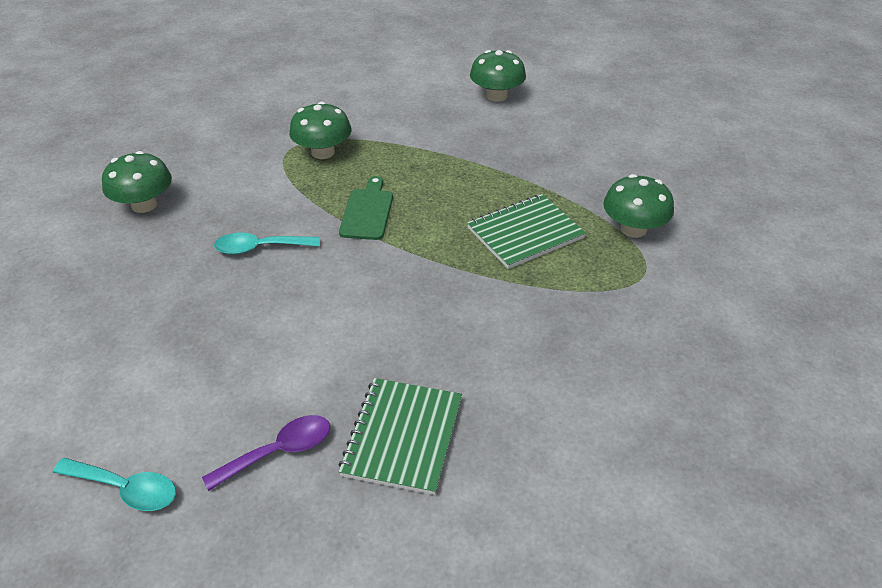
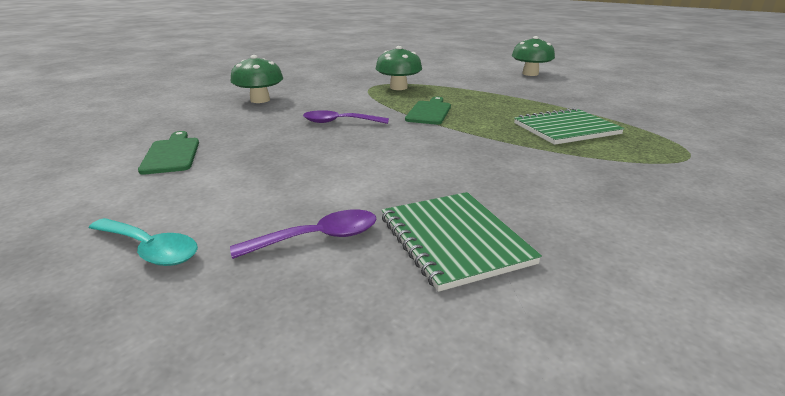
camera: 10 degrees right, 15 degrees down
(79, 339) = (172, 154): none -> green cutting board
(260, 248) = (339, 122): turquoise spoon -> purple spoon
(402, 437) = (453, 240): green notebook -> green notebook turned 45 degrees counterclockwise
(633, 229) = (667, 133): green mushroom -> none

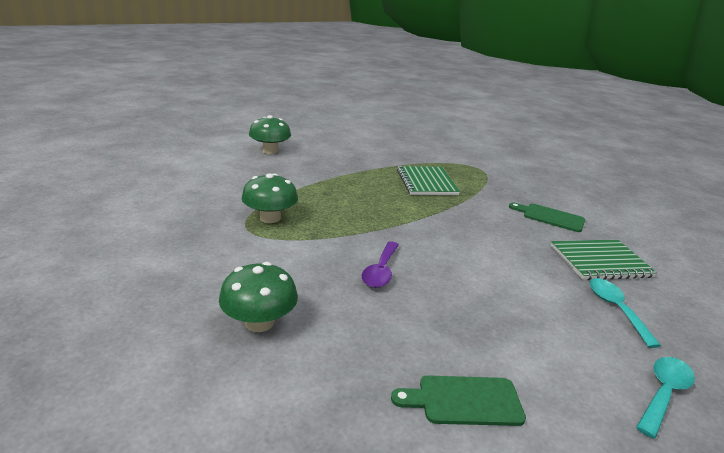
camera: 80 degrees left, 0 degrees up
(318, 238) = (616, 309): purple spoon -> turquoise spoon
(429, 112) = (366, 220): green cutting board -> green cutting board (550, 217)

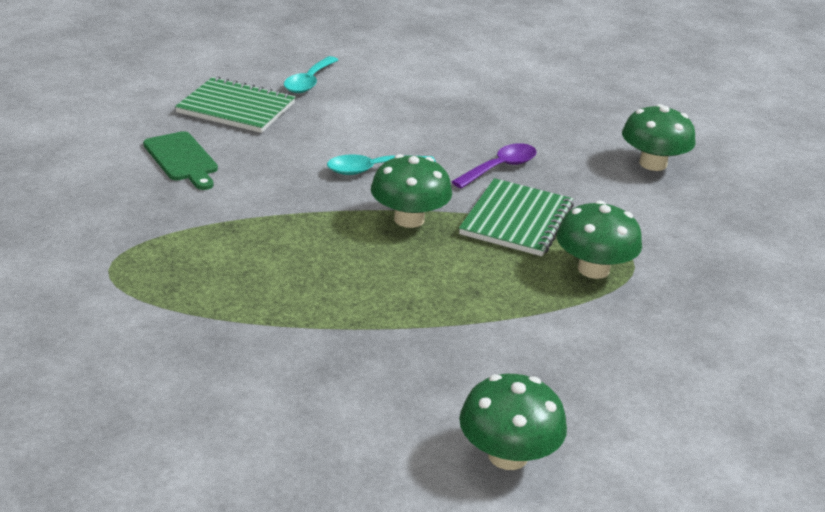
camera: 150 degrees left, 5 degrees up
(395, 218) = (409, 219): none -> green mushroom
(426, 182) = (270, 265): green notebook -> green notebook (517, 220)
(464, 401) = (522, 85): green cutting board -> none
(663, 393) = (375, 49): turquoise spoon -> turquoise spoon (373, 169)

